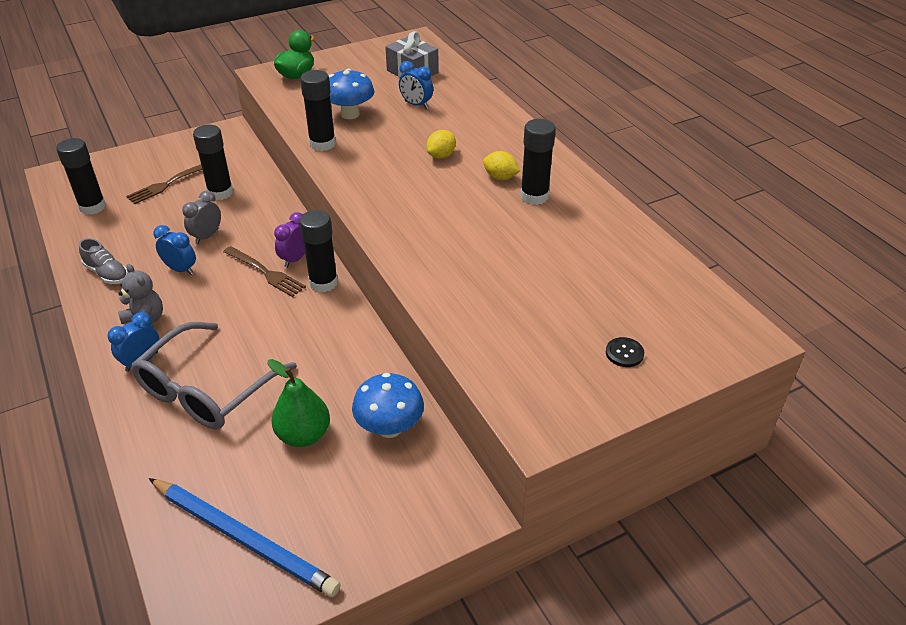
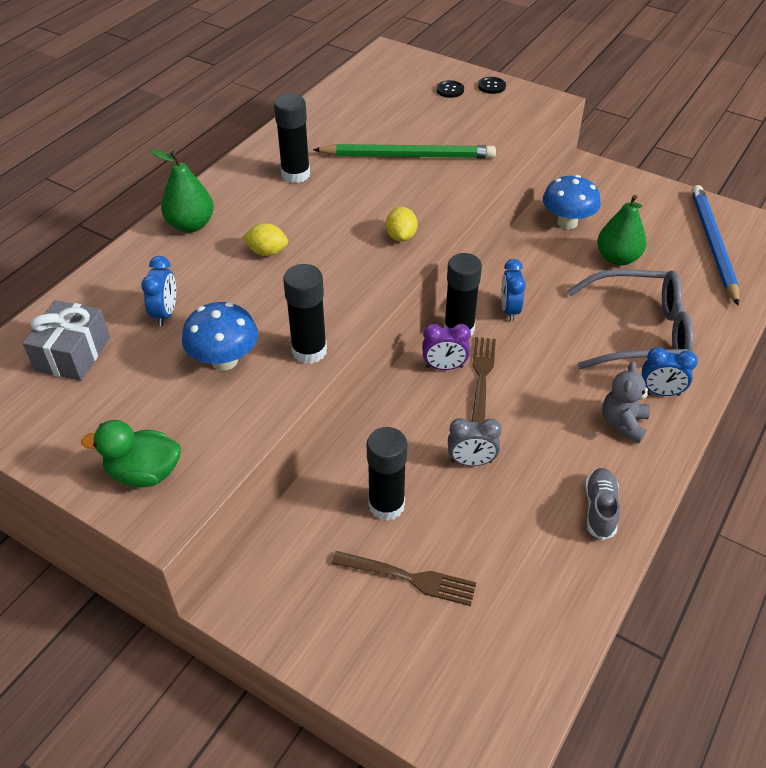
camera: 120 degrees left, 5 degrees up
(92, 207) = (518, 630): black glue stick -> none
(181, 269) = (537, 447): blue clock -> blue clock (509, 310)
(500, 177) = (279, 202): yellow lemon -> yellow lemon (401, 236)
(505, 133) = (191, 225): none -> green pear
(512, 269) = (408, 156): none -> green pencil
(612, 395) = (491, 86): none -> black button

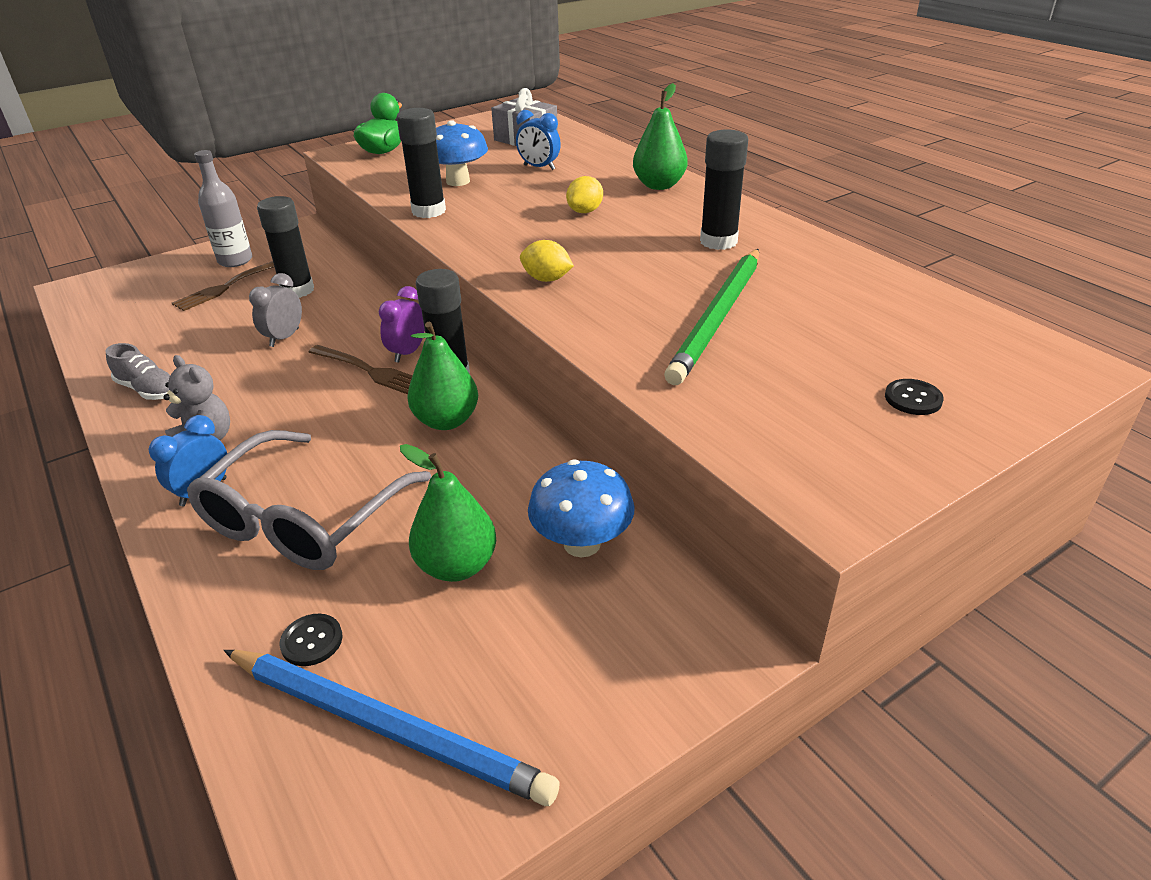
camera: 115 degrees right, 10 degrees down
(349, 615) = (235, 260): none -> grey bottle
(491, 86) = (919, 450): black button -> black button (312, 641)
(509, 310) = (446, 421): blue clock -> green pear

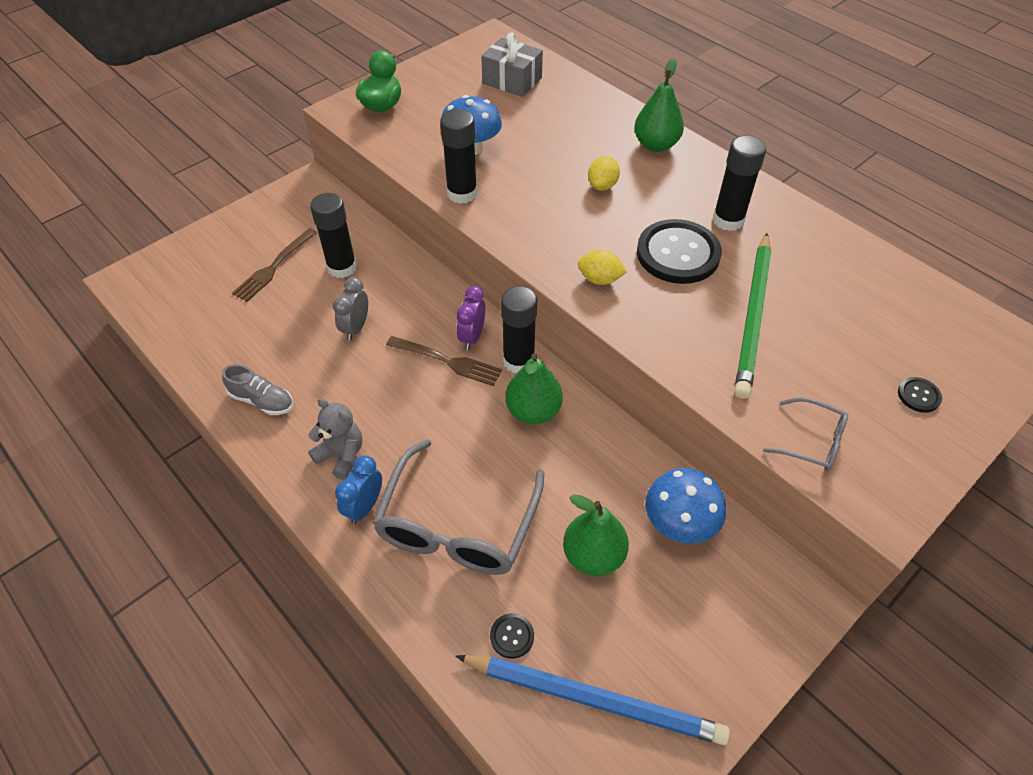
camera: 10 degrees left, 15 degrees up
(235, 260) = (265, 232): grey bottle -> none
(539, 167) = (539, 124): blue clock -> none
(647, 264) = (678, 254): none -> black button
(753, 431) = (812, 442): none -> grey glasses

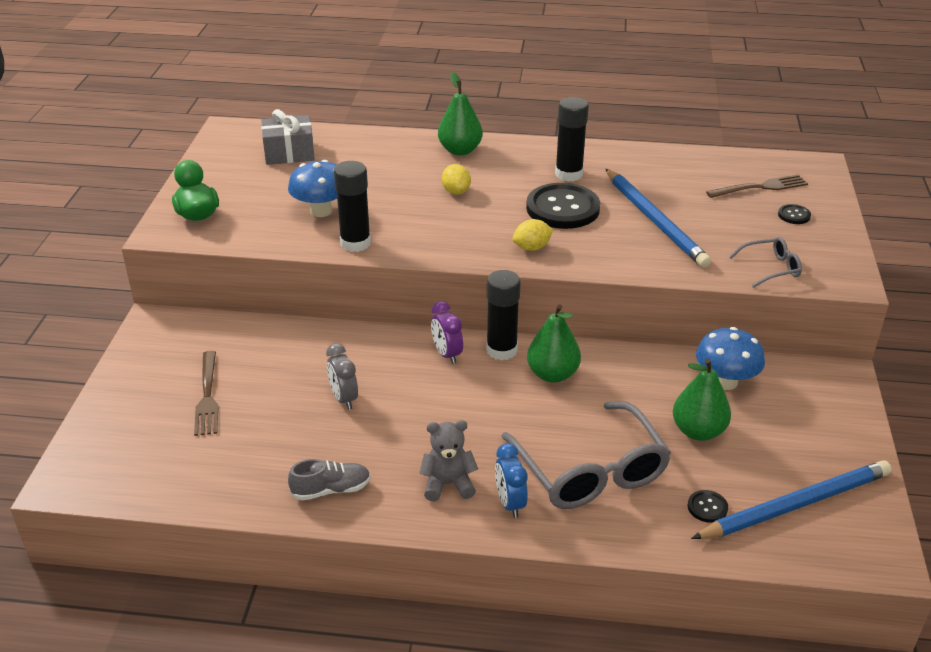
camera: 40 degrees left, 15 degrees down
(342, 267) = (273, 365): black glue stick -> none
(447, 361) = (448, 379): brown fork -> brown fork (760, 187)
(753, 316) = (655, 220): green pencil -> blue pencil

